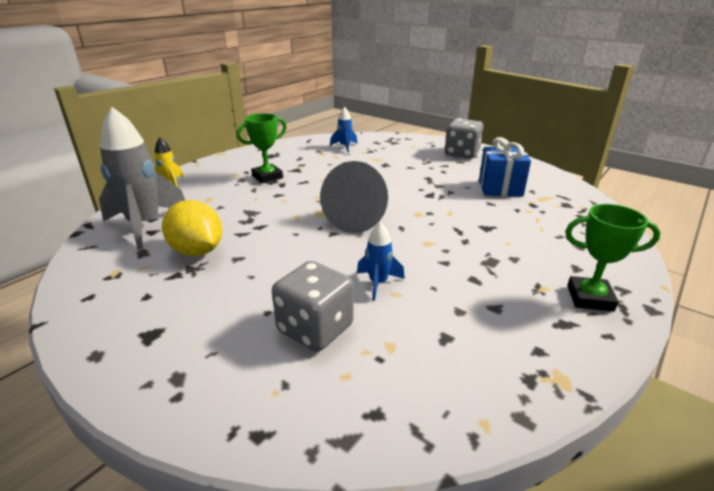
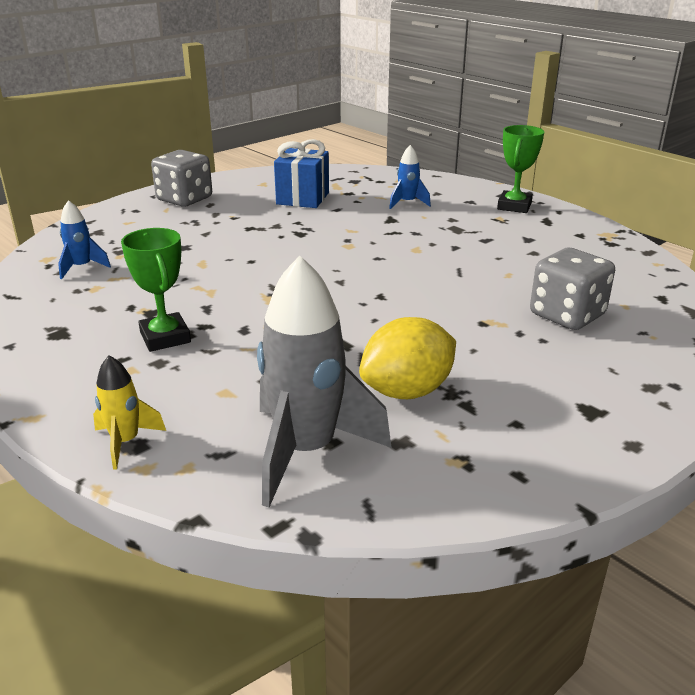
camera: 80 degrees left, 0 degrees up
(359, 218) = (347, 278): grey cone -> none
(378, 283) = (491, 280): blue rocket -> blue rocket (407, 203)

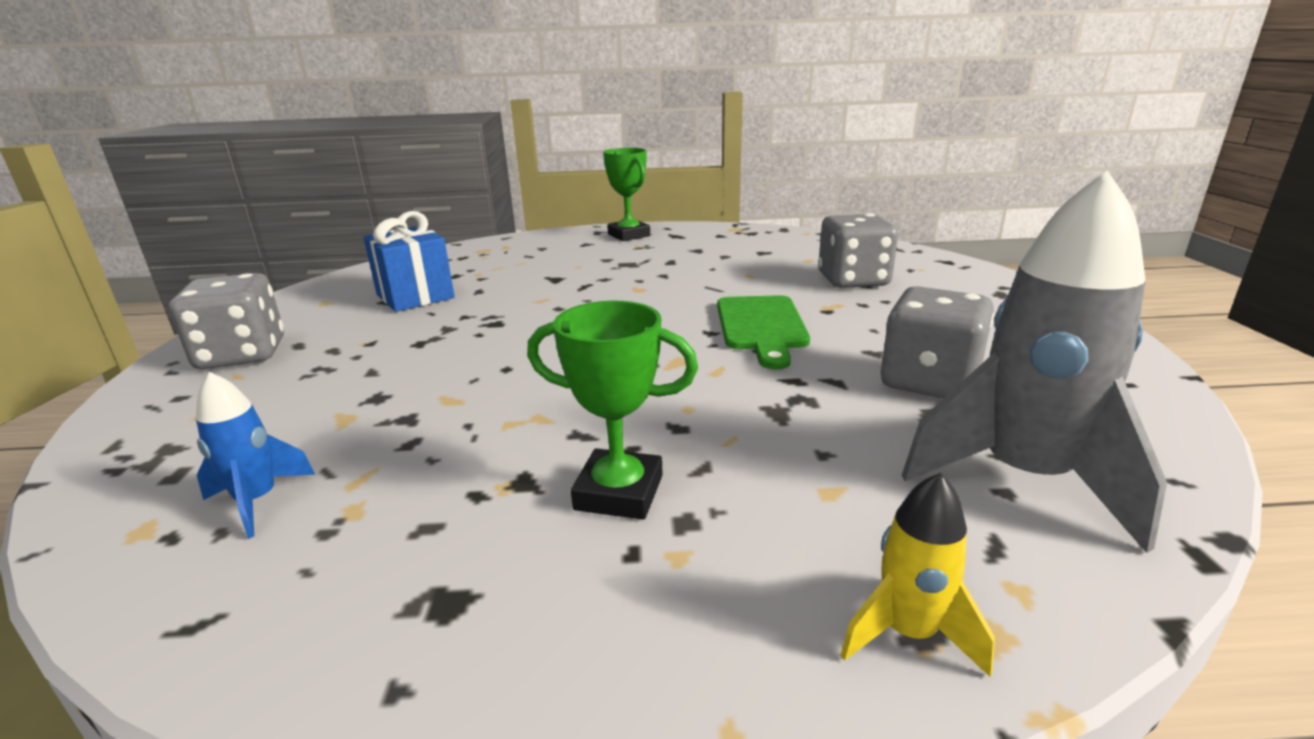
camera: 50 degrees left, 5 degrees down
(407, 203) = (536, 262): blue rocket -> none
(407, 391) = (929, 381): yellow lemon -> grey dice
(414, 309) = (761, 327): none -> green cutting board

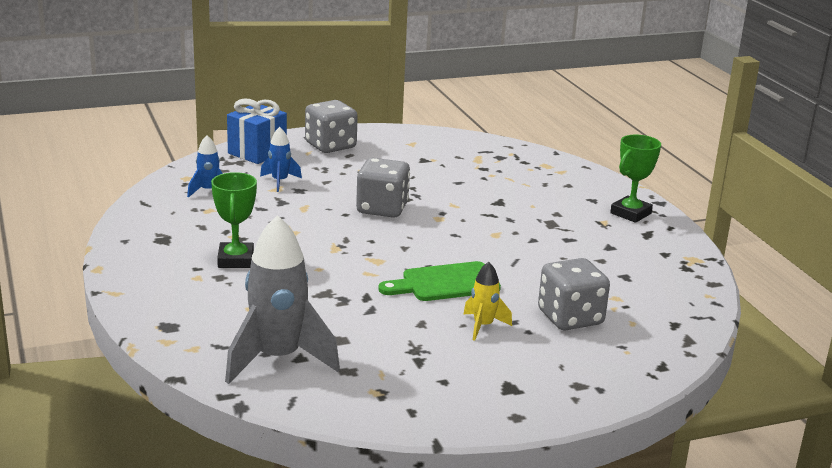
camera: 70 degrees right, 0 degrees up
(320, 412) = (280, 182): none -> blue rocket
(415, 296) = (435, 165): blue gift -> blue gift (257, 152)
(908, 633) = (164, 323): yellow rocket -> yellow rocket (483, 326)
(929, 381) = (382, 340): grey dice -> grey dice (382, 209)

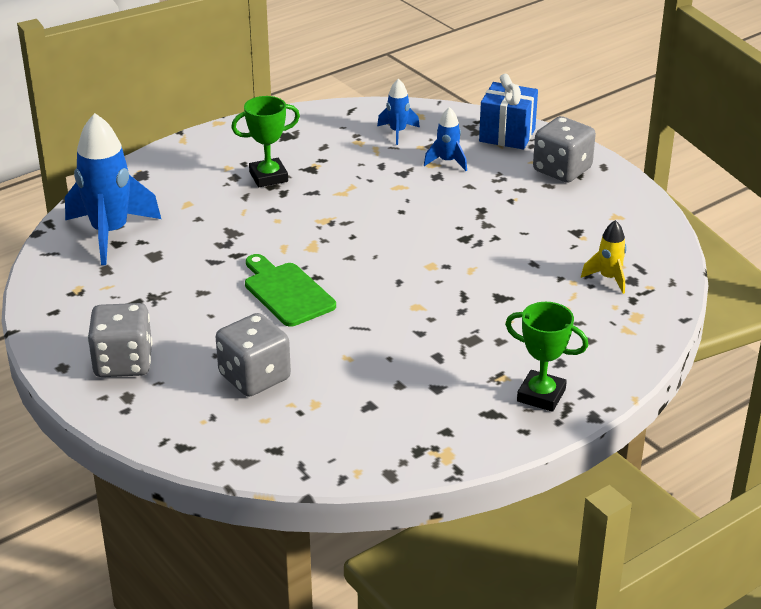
camera: 75 degrees right, 10 degrees up
(278, 359) = (110, 233): grey rocket -> blue rocket
(382, 209) = (428, 229): grey dice -> grey dice (123, 363)
(483, 326) = (212, 326): yellow rocket -> yellow rocket (608, 278)

